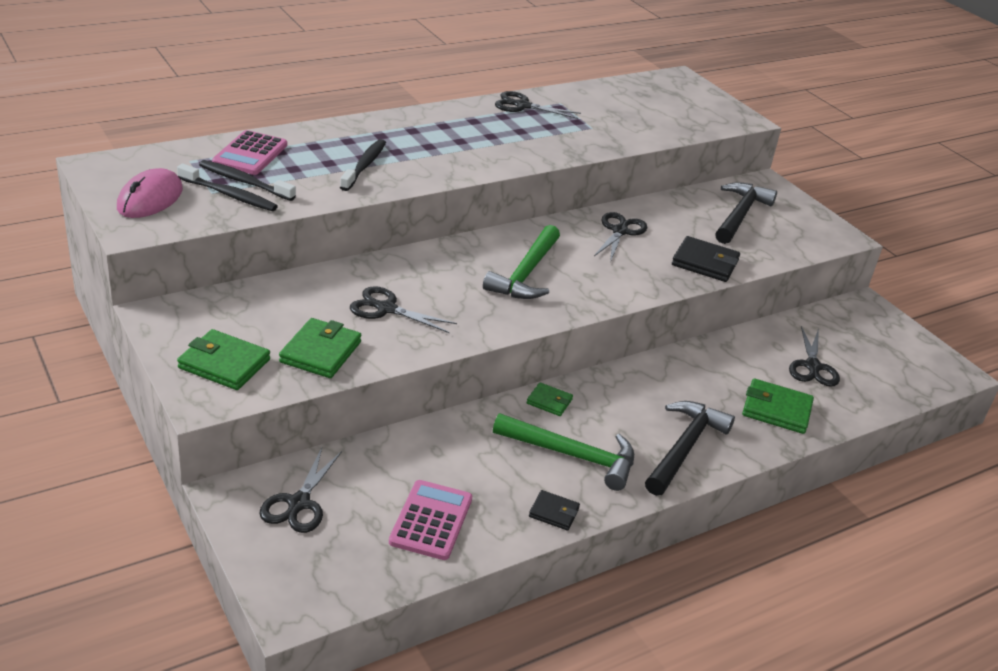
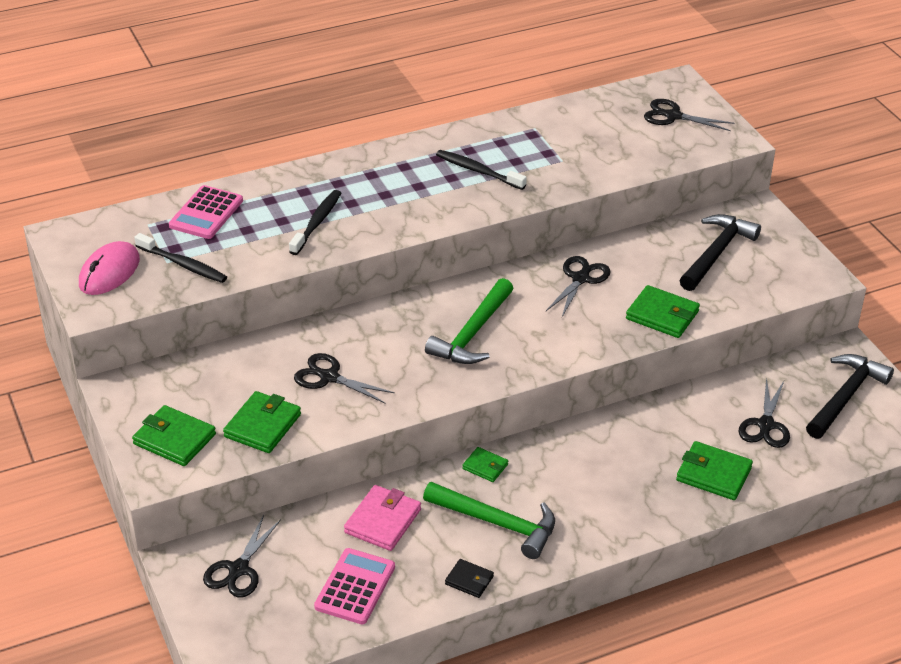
camera: 10 degrees right, 5 degrees up
(244, 182) = (198, 248): black toothbrush -> black toothbrush (478, 171)
(451, 453) = (383, 521): none -> pink wallet
(522, 106) = (493, 134): black scissors -> black scissors (673, 116)
(684, 447) = (609, 515): black hammer -> black hammer (845, 396)
(705, 263) = (662, 315): black wallet -> green wallet

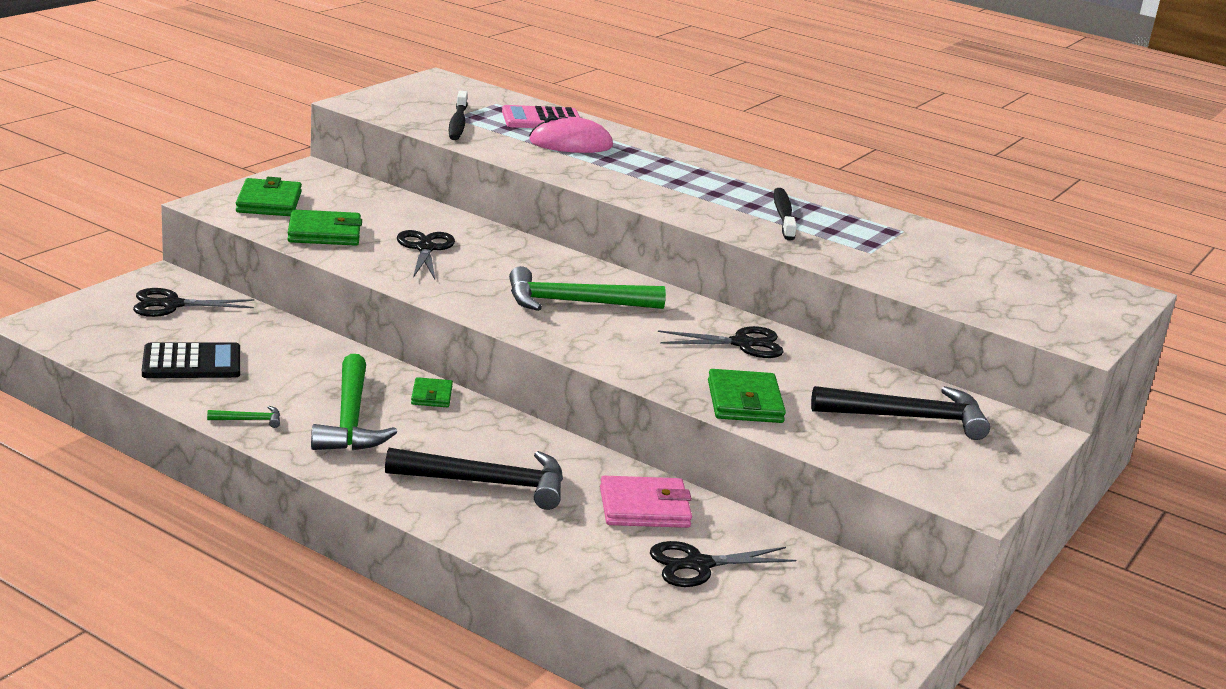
camera: 55 degrees right, 15 degrees down
(109, 272) = (412, 101): pink mouse -> pink mouse (570, 144)
(317, 222) = (591, 161): black toothbrush -> none
(355, 587) = (192, 363): pink calculator -> black calculator
(383, 521) = (298, 358): pink wallet -> pink wallet (644, 507)
(469, 580) = (249, 420): black wallet -> green hammer
(673, 116) = (1057, 299): black scissors -> none
(713, 474) = (566, 542): green wallet -> none
(845, 396) = (828, 620): black hammer -> black hammer (488, 483)

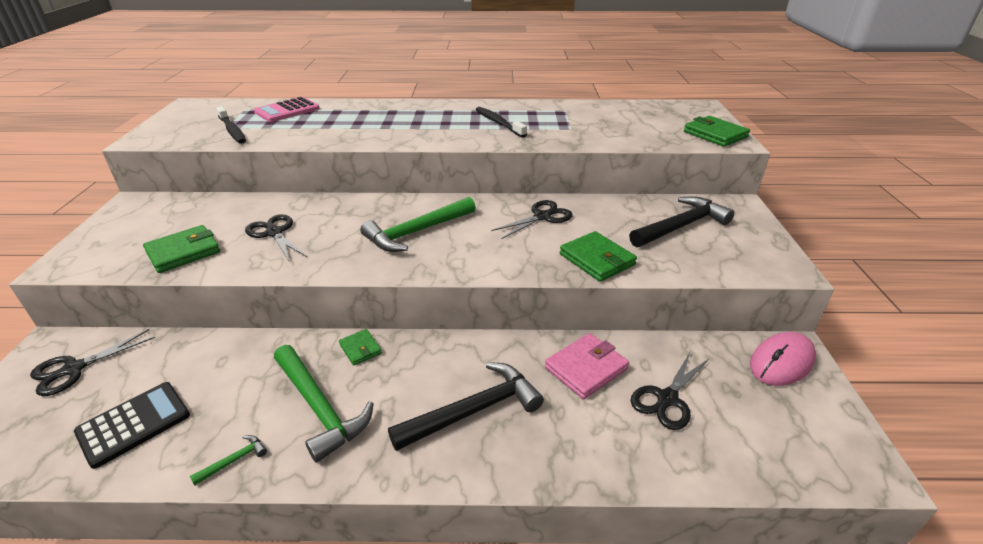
camera: 30 degrees left, 10 degrees up
(269, 202) = (114, 243): green wallet -> green wallet (715, 134)
(570, 144) = (323, 120): pink mouse -> pink mouse (781, 362)

